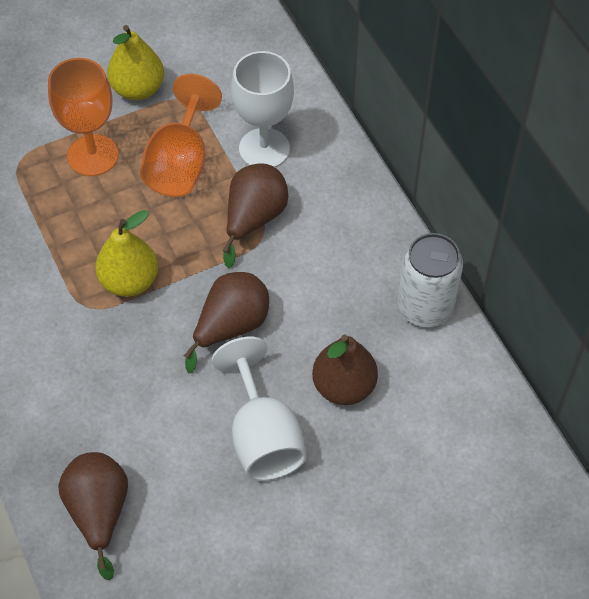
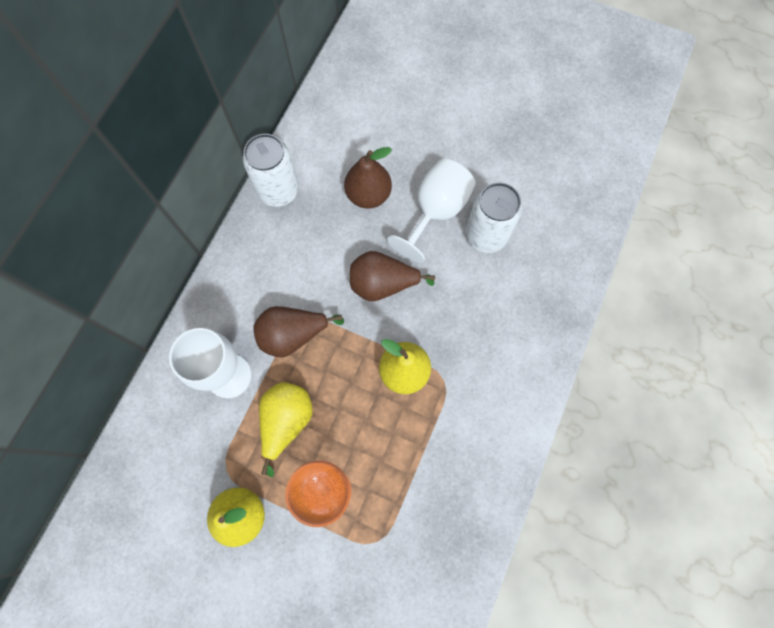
camera: 130 degrees left, 15 degrees up
(99, 512) = (555, 257): brown pear -> none
(180, 164) = (286, 421): orange goblet -> yellow pear
(189, 464) = (486, 235): none -> white can

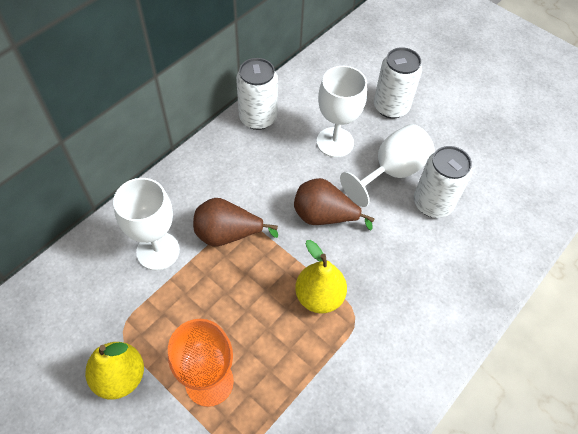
camera: 15 degrees right, 15 degrees down
(286, 421) = (194, 306): yellow pear -> none
(368, 195) = (335, 142): brown pear -> white goblet
(414, 134) = (391, 107): none -> white can

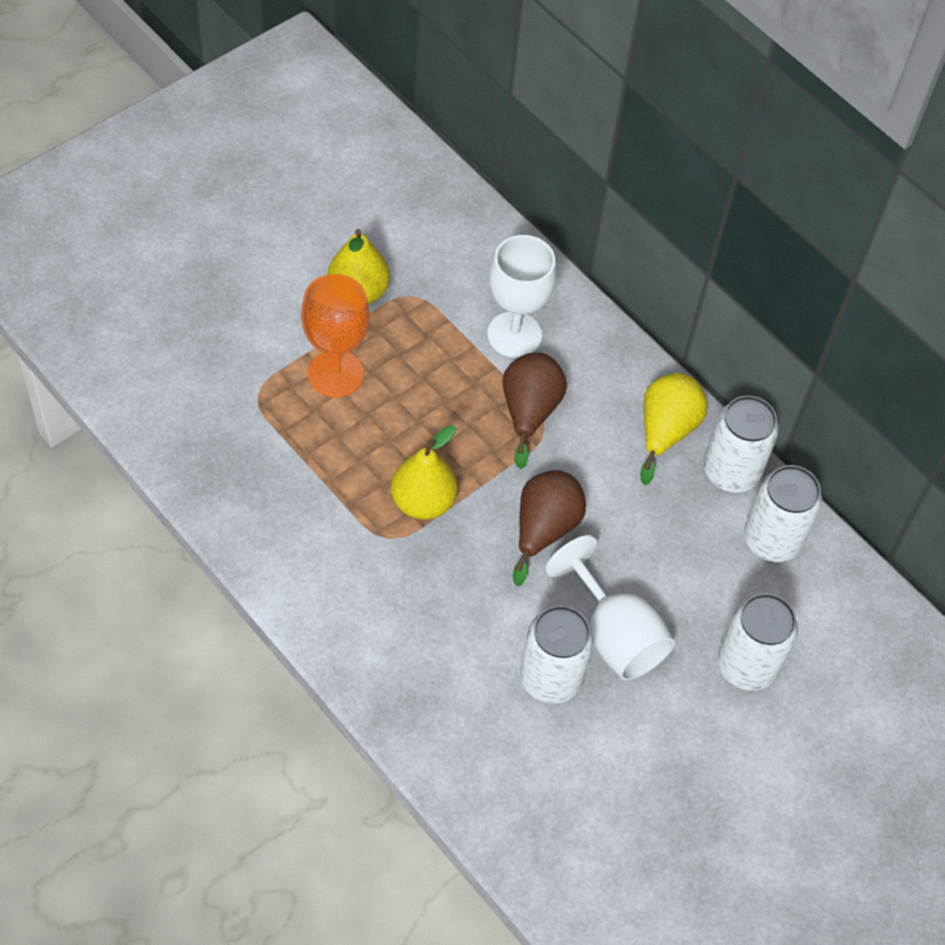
camera: 95 degrees right, 0 degrees up
(232, 153) = (665, 432): none -> yellow pear
(303, 97) = (772, 540): none -> white can
(335, 142) = (677, 568): white goblet -> none

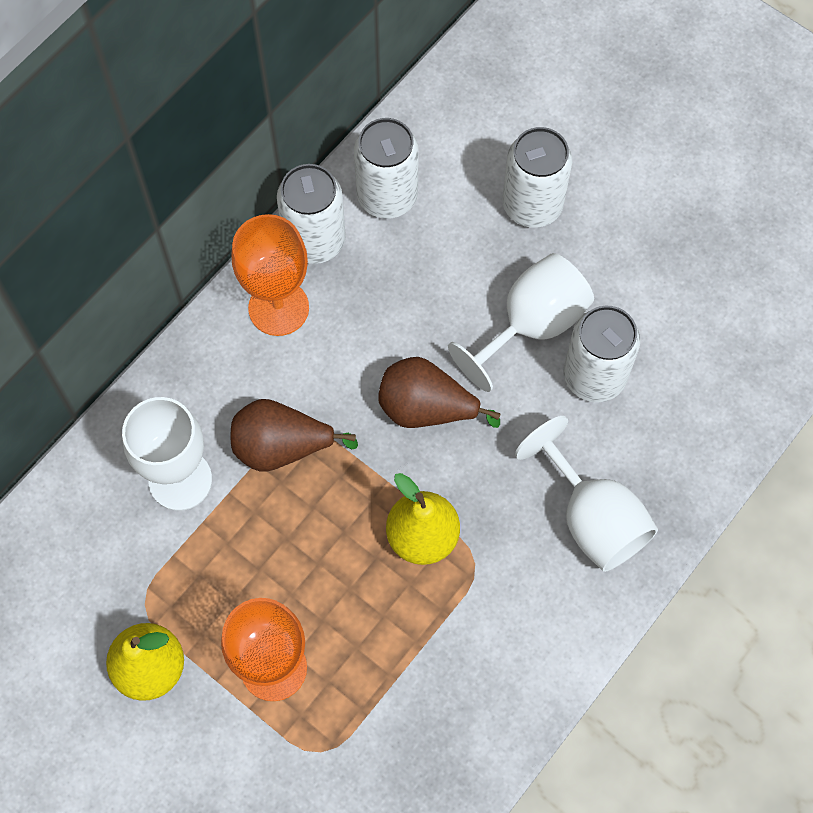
camera: 95 degrees left, 10 degrees up
(408, 642) = (592, 518): none -> white goblet
(665, 432) = (278, 308): yellow pear -> orange goblet

